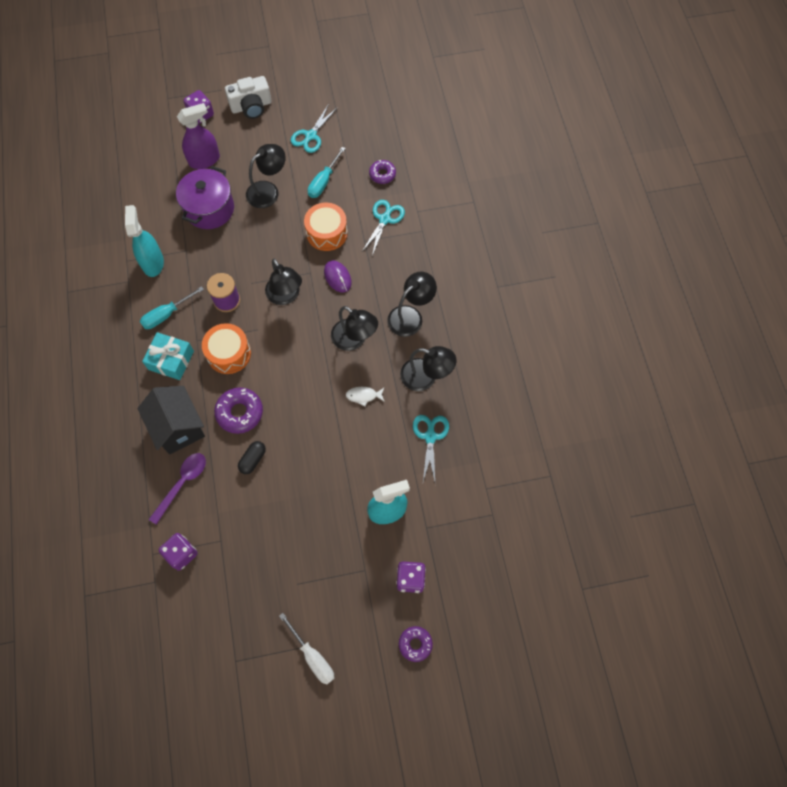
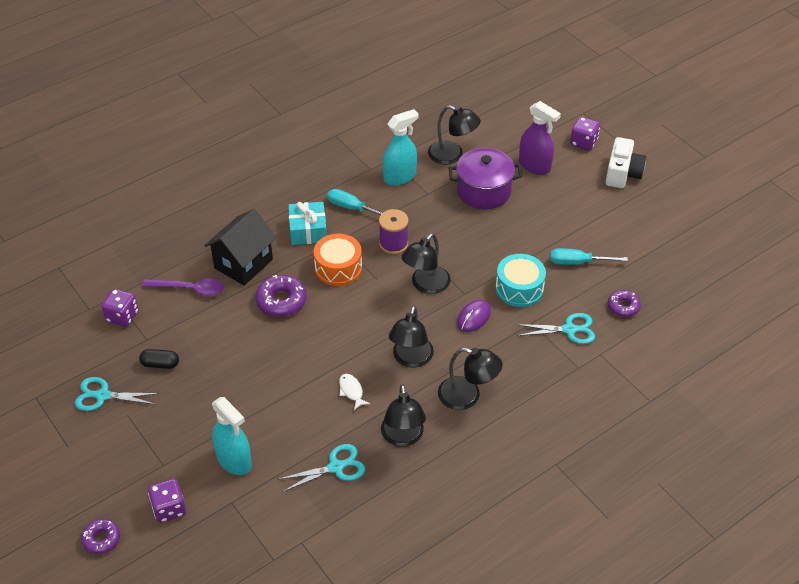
camera: 65 degrees right, 20 degrees down
(251, 106) = (622, 173): white camera -> white camera turned 120 degrees counterclockwise
(253, 460) = (238, 330): black capsule -> black capsule (160, 364)
(268, 190) = (535, 225): black lamp -> black lamp (452, 155)
(310, 136) = (624, 231): turquoise scissors -> turquoise scissors (103, 395)
(313, 656) = (59, 456): white screwdriver -> none
(327, 233) = (519, 288): orange drum -> turquoise drum

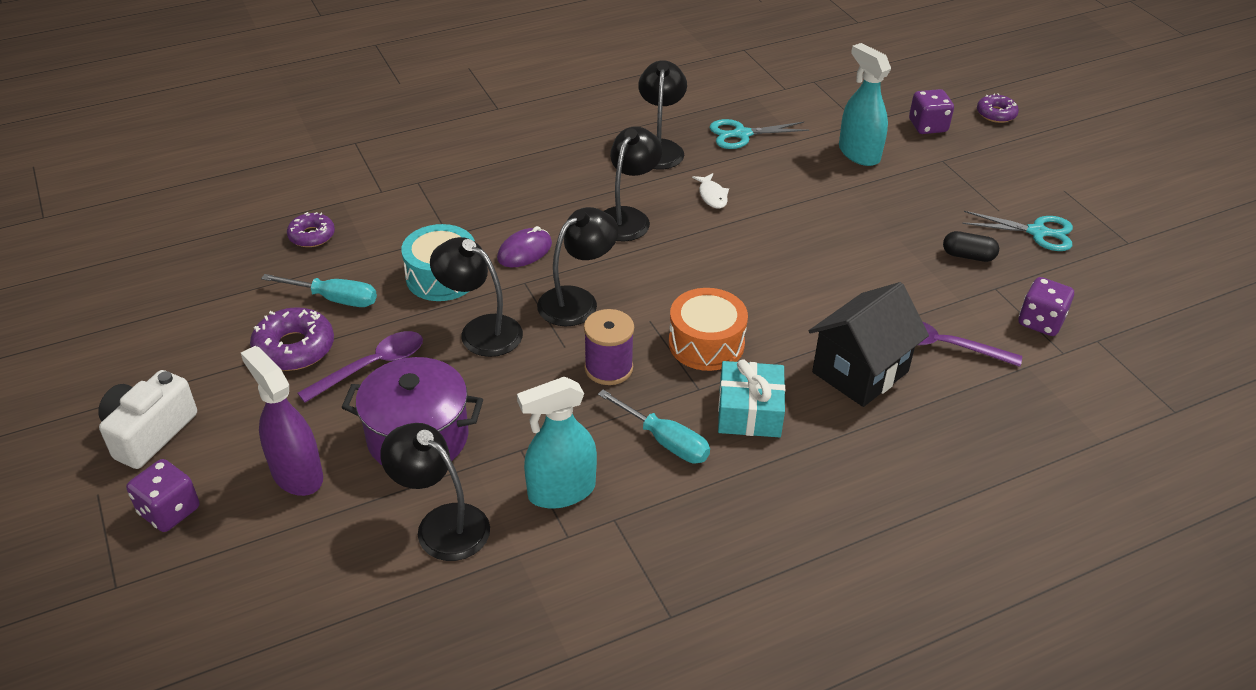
camera: 170 degrees left, 5 degrees down
(281, 301) = (799, 309): purple donut -> purple donut (294, 348)
(467, 396) = (569, 173): black lamp -> black lamp (480, 330)
(529, 224) = (372, 366): none -> purple spoon
(569, 330) = (403, 220): turquoise scissors -> none

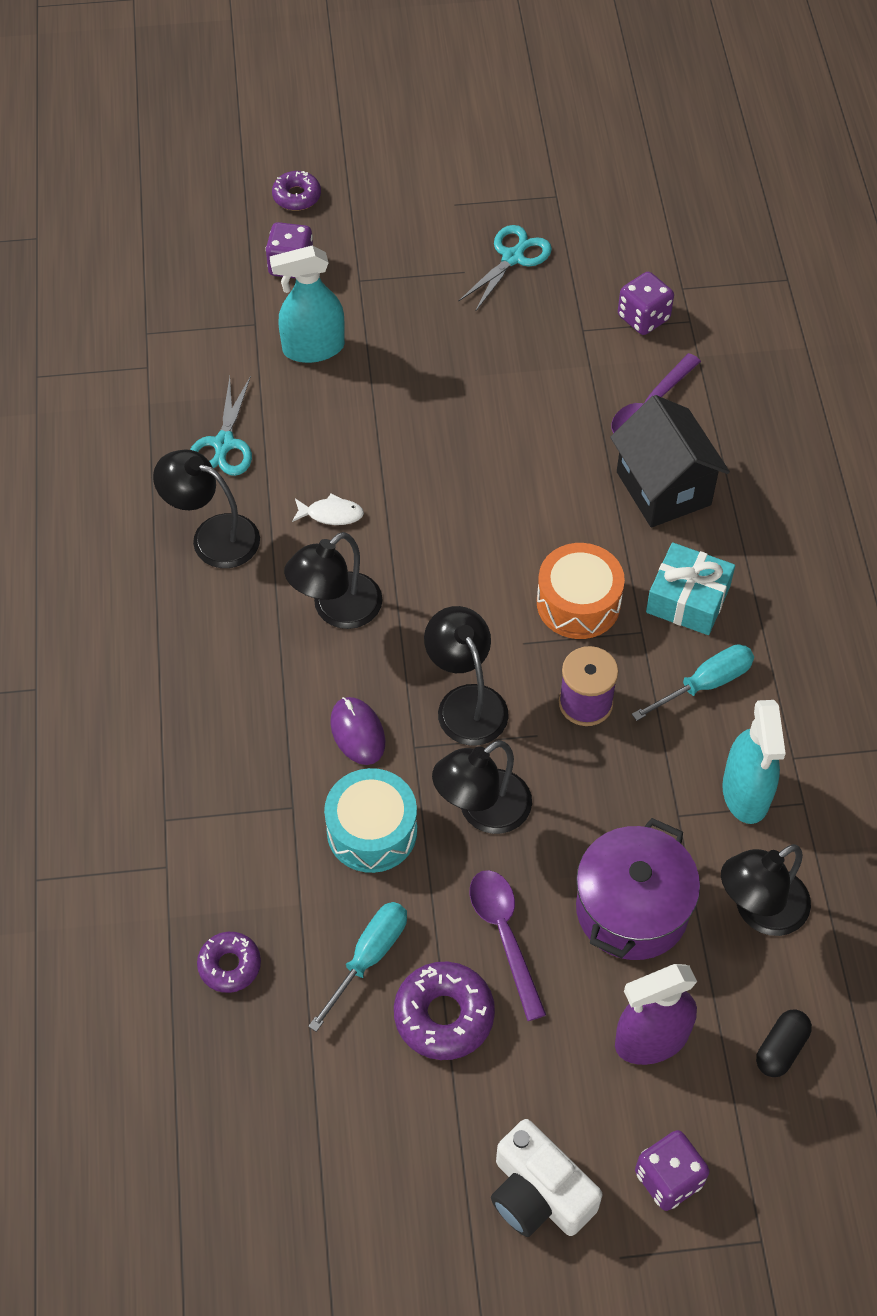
camera: 70 degrees left, 15 degrees up
(627, 217) = (337, 610): black lamp -> black lamp turned 90 degrees counterclockwise
(968, 256) = (527, 329): black capsule -> black capsule (781, 1048)

